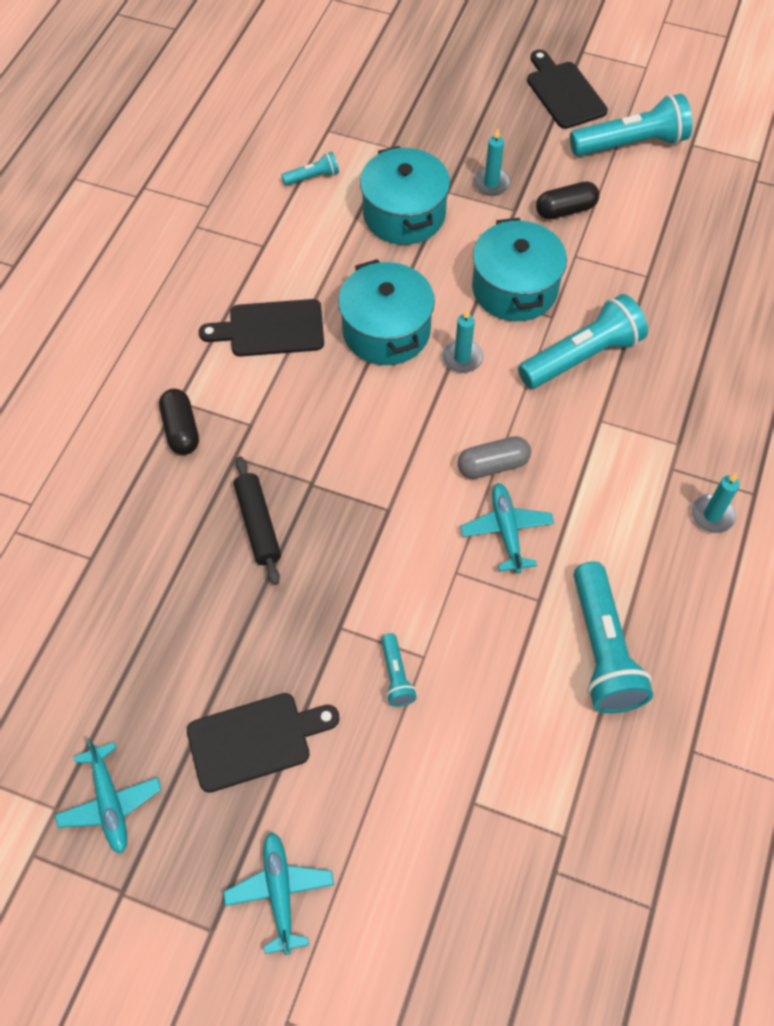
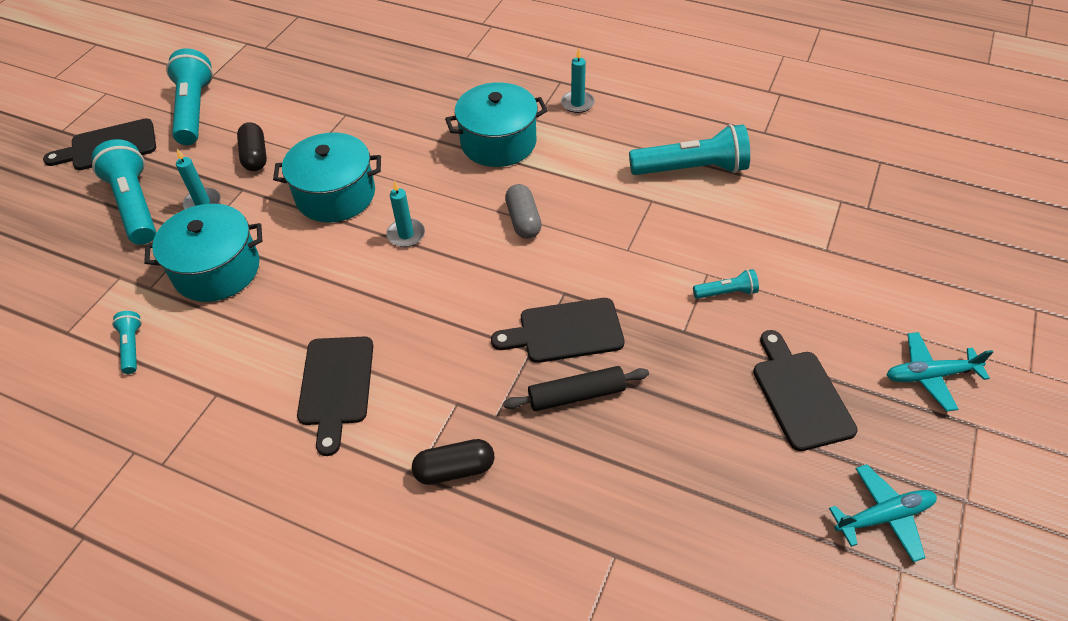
camera: 85 degrees left, 10 degrees down
(336, 512) = (565, 331): none -> black cutting board
(386, 331) = (361, 288): turquoise pot -> turquoise pot (498, 142)
(506, 530) = (588, 216): turquoise plane -> none
(582, 357) = (420, 159): turquoise flashlight -> turquoise flashlight (135, 205)

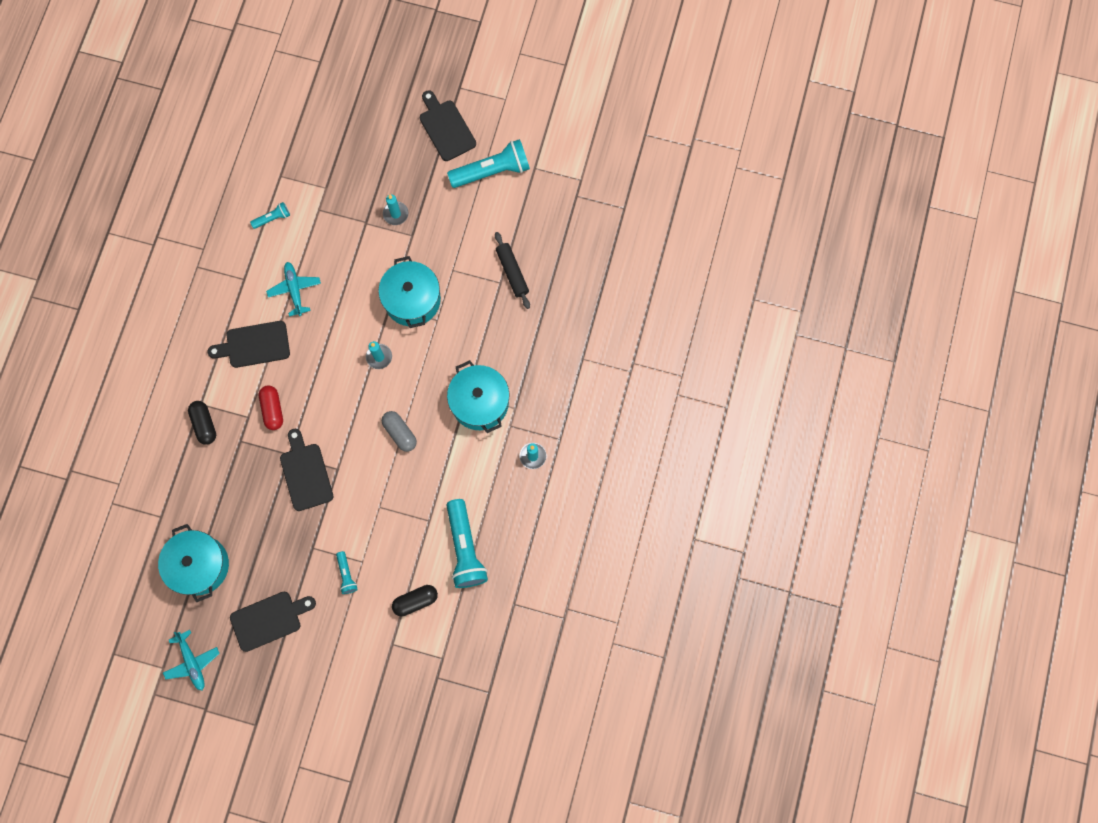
camera: 80 degrees right, 25 degrees up
(135, 205) = (389, 171): turquoise flashlight -> none
(217, 270) = (337, 245): turquoise pot -> turquoise pot (199, 565)
(255, 156) = (446, 232): black capsule -> black capsule (415, 601)
(453, 367) = (273, 409): none -> red capsule
(523, 220) = (400, 433): grey capsule -> grey capsule turned 75 degrees clockwise
(576, 395) = (258, 486): black rolling pin -> black rolling pin (512, 272)
(930, 375) = (290, 702): turquoise plane -> turquoise plane (295, 290)

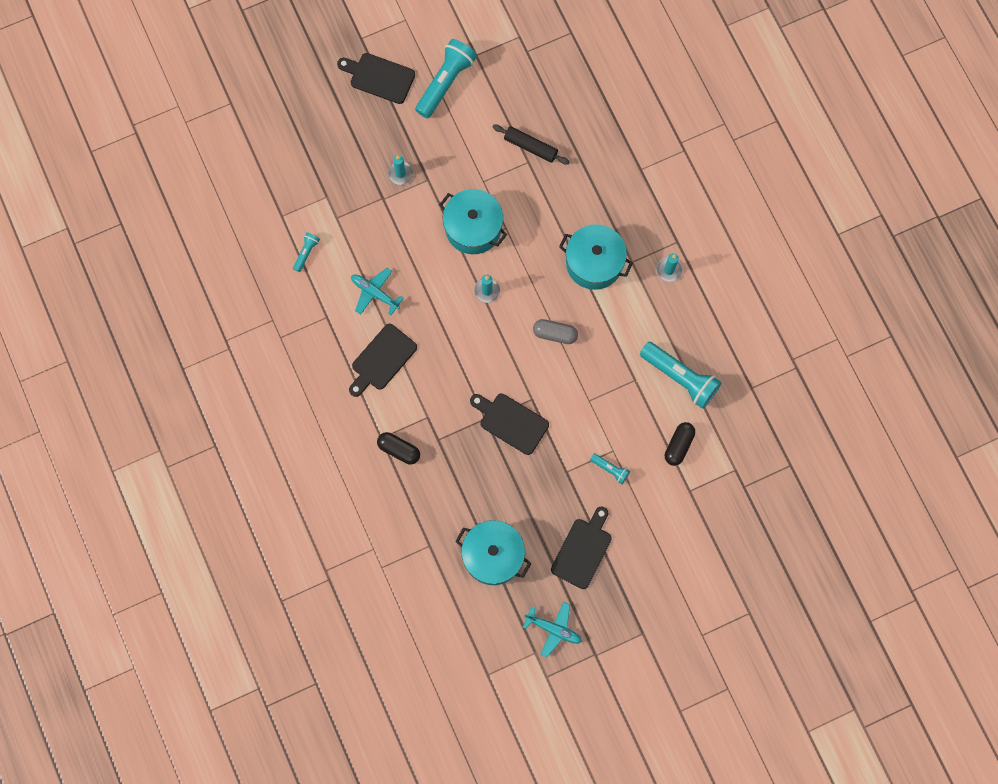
camera: 40 degrees left, 0 degrees up
(273, 409) = (442, 396): red capsule -> none

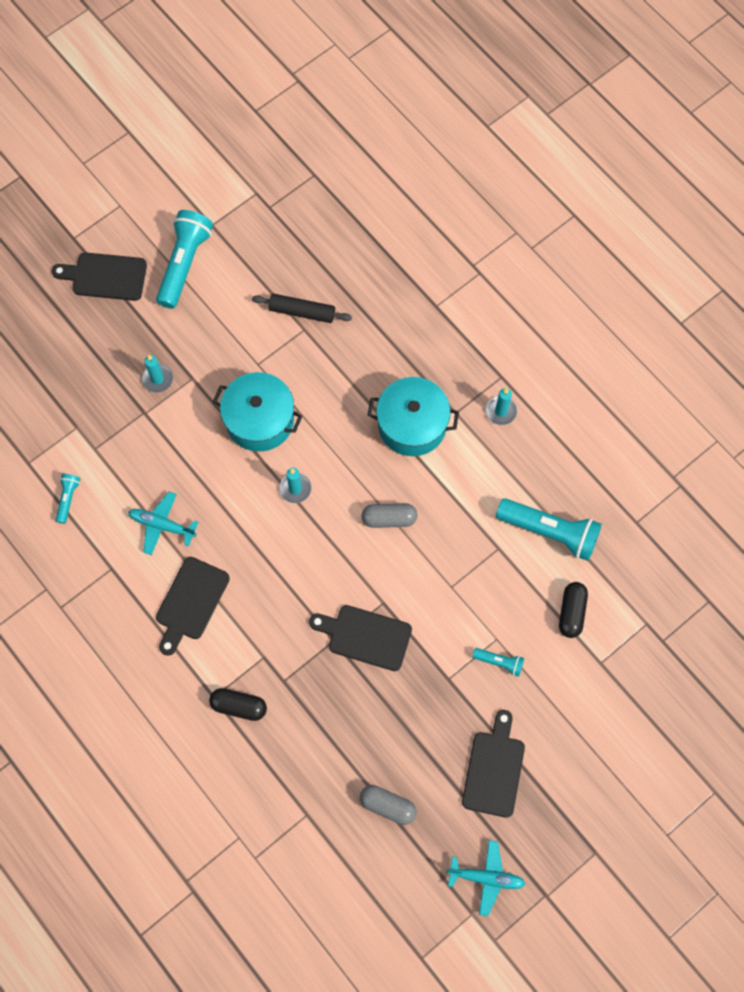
camera: 15 degrees left, 5 degrees down
(493, 555) = (387, 806): turquoise pot -> grey capsule

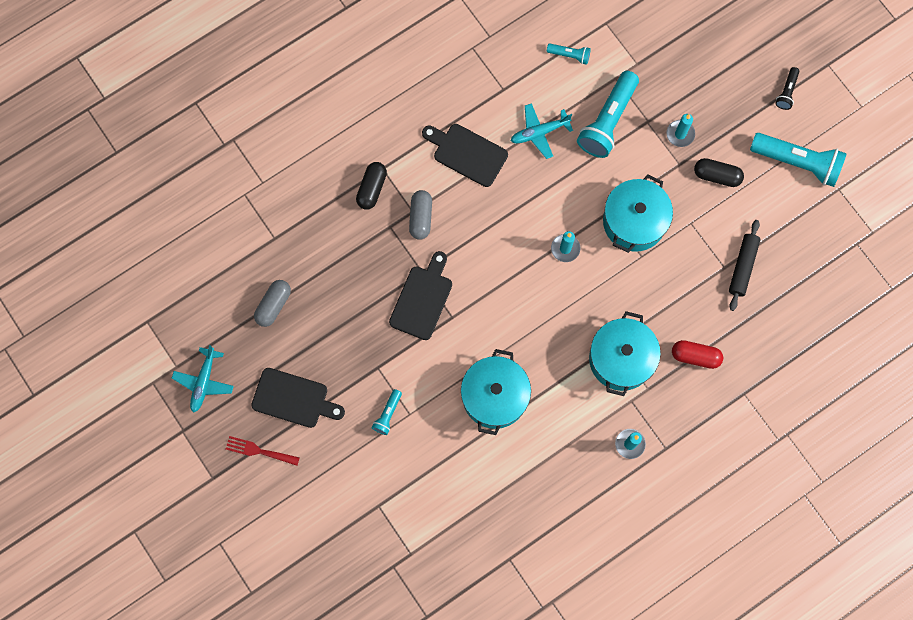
camera: 95 degrees right, 5 degrees up
(105, 276) = (786, 92): black cutting board -> black flashlight
(162, 525) = (539, 132): turquoise plane -> turquoise plane turned 135 degrees counterclockwise
(389, 519) = (530, 329): grey capsule -> grey capsule (420, 217)
(402, 353) = (695, 356): none -> red capsule
(466, 550) = (494, 396): none -> turquoise pot
(550, 532) = (506, 475): turquoise flashlight -> turquoise flashlight (607, 121)
(558, 802) = (259, 451): none -> red fork
(571, 612) = (427, 485): black capsule -> black capsule (717, 176)

